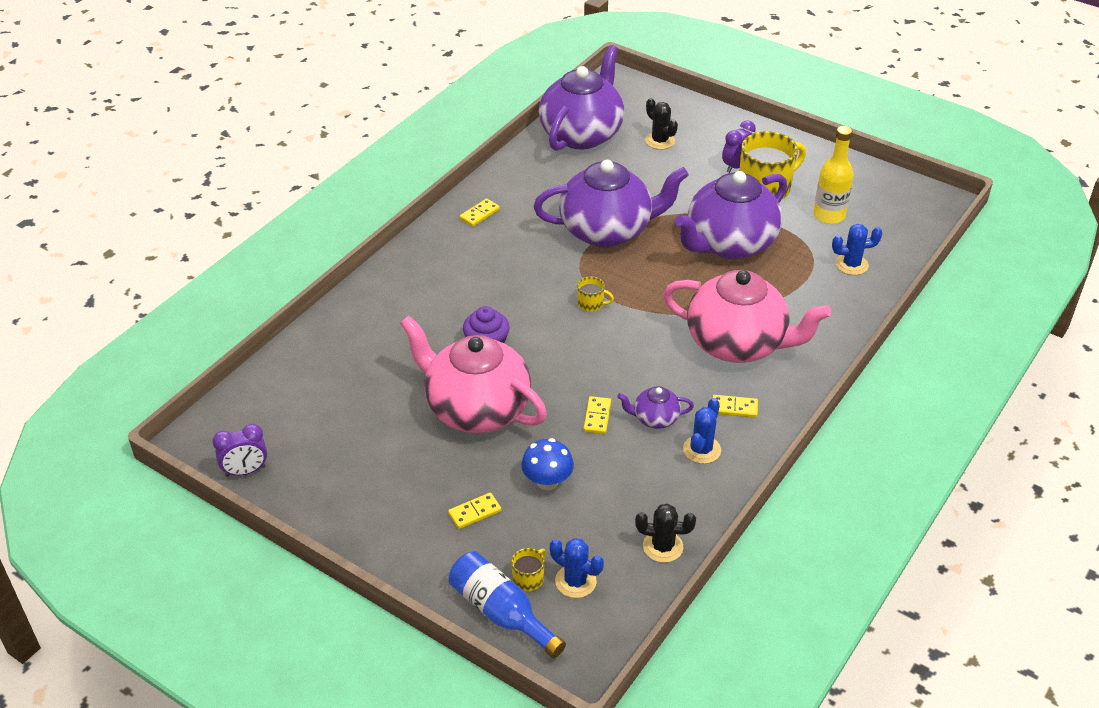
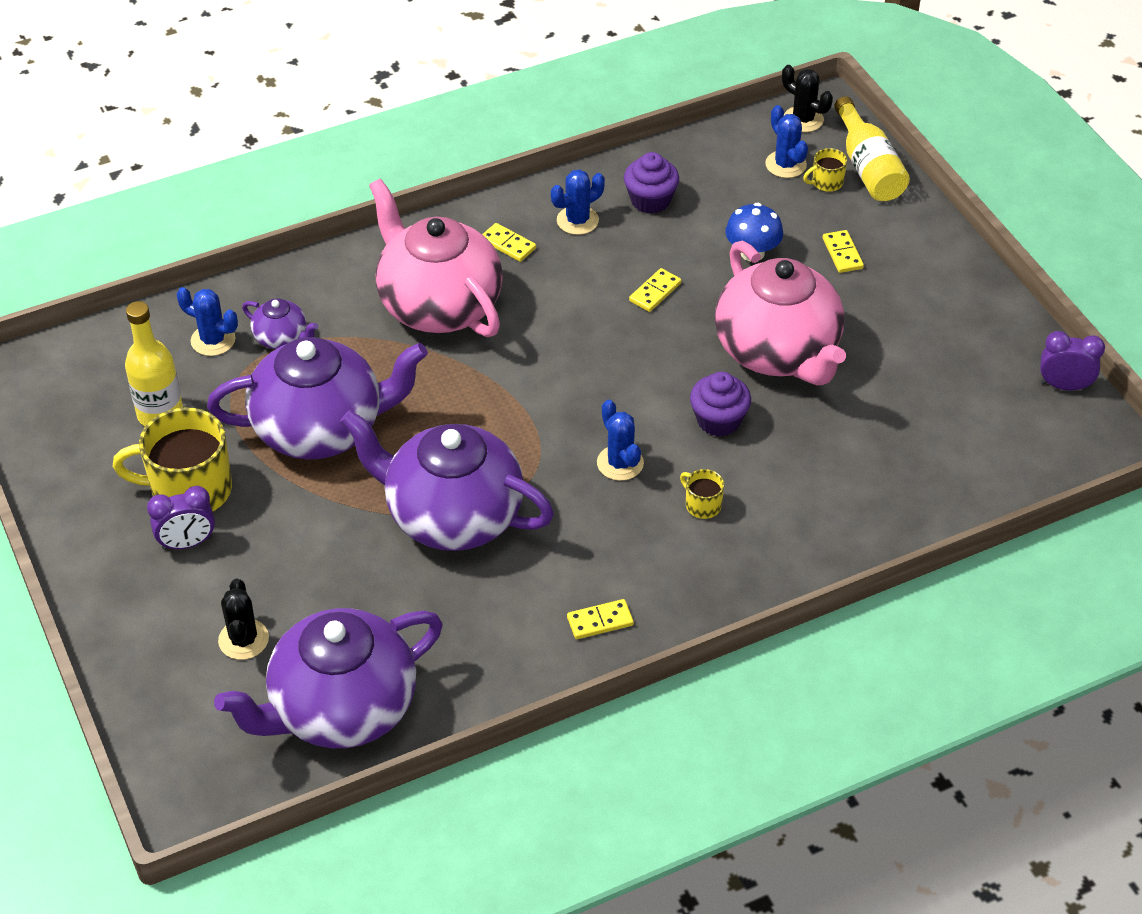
camera: 150 degrees left, 5 degrees up
(474, 512) = (842, 253): yellow domino -> yellow domino turned 75 degrees clockwise
(501, 613) = (868, 167): blue bottle -> yellow bottle
(531, 295) = (620, 463): none -> blue cactus
(591, 304) = (557, 421): yellow mug -> yellow mug (702, 505)
(655, 418) = (597, 267): purple teapot -> purple teapot (282, 338)
(661, 493) = (650, 200): none -> purple cupcake
(663, 546) = (686, 160): black cactus -> black cactus (803, 119)

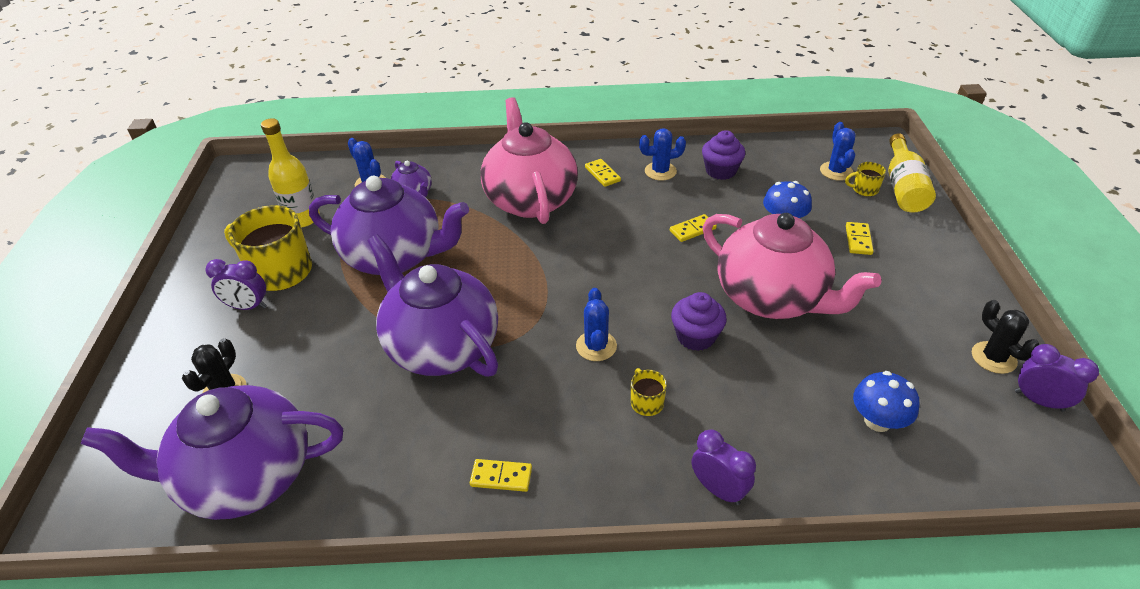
camera: 25 degrees right, 5 degrees down
(778, 352) = (772, 298): pink teapot -> pink teapot turned 45 degrees counterclockwise
(803, 119) = (862, 147): black cactus -> black cactus (993, 358)
(808, 563) = (718, 489): none -> purple clock
(927, 452) = (877, 421): none -> blue mushroom

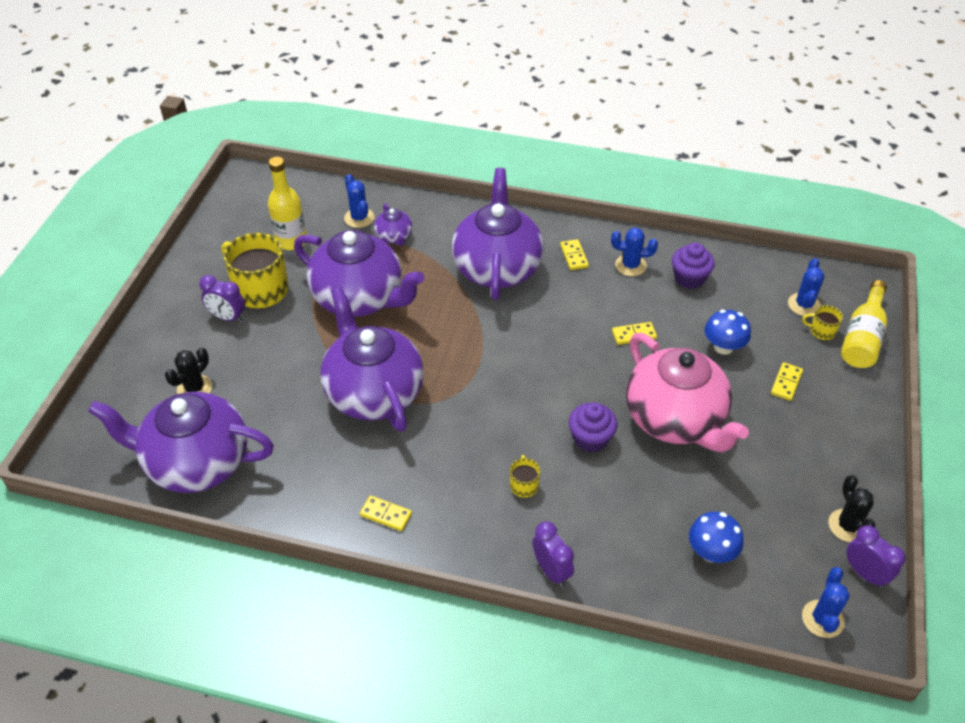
camera: 15 degrees right, 5 degrees up
(530, 199) = (497, 268): pink teapot -> purple teapot
(596, 346) = (501, 425): blue cactus -> blue cactus (822, 619)

